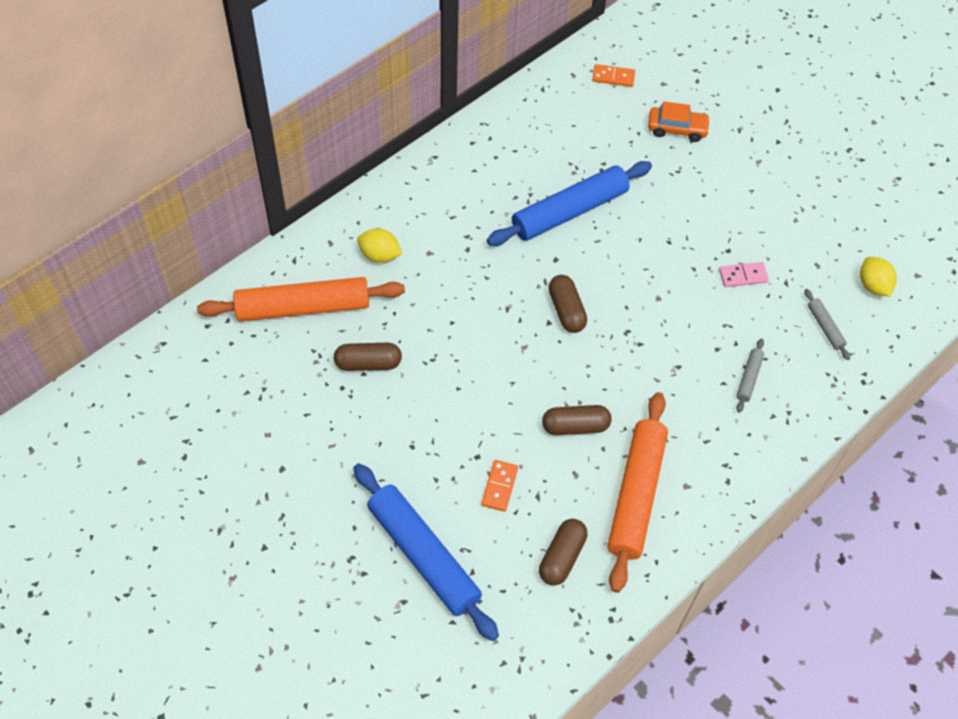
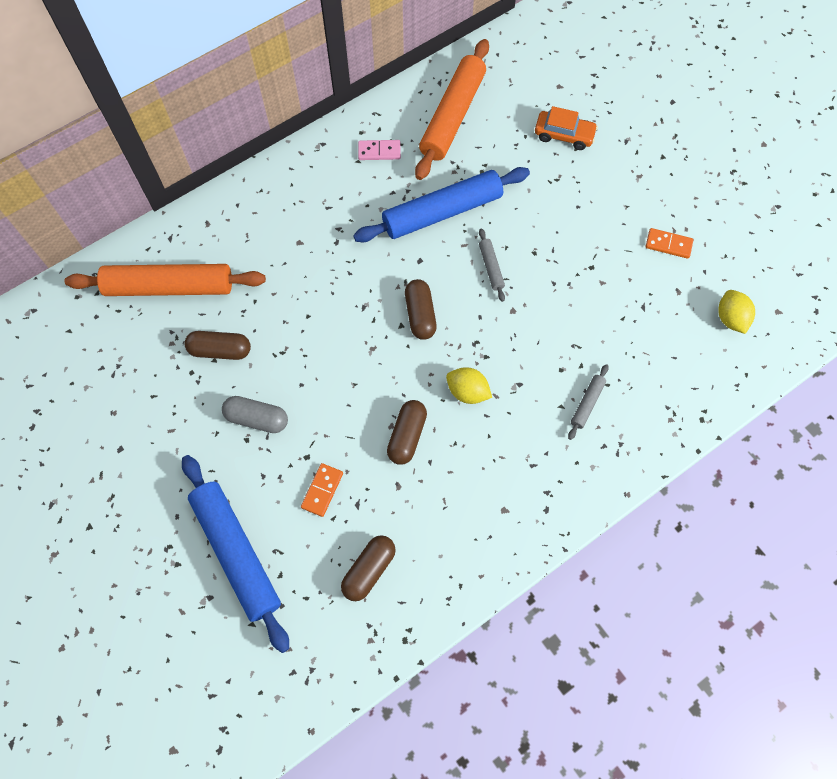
camera: 10 degrees right, 10 degrees up
(379, 255) = (251, 240): yellow lemon -> yellow lemon (467, 392)
(419, 425) = (257, 418): none -> grey capsule
(575, 426) = (407, 436): brown capsule -> brown capsule turned 75 degrees counterclockwise
(613, 77) = (511, 75): orange domino -> orange domino (668, 244)
(636, 495) = (453, 514): orange rolling pin -> orange rolling pin (453, 116)
(743, 276) = (601, 295): pink domino -> pink domino (379, 151)
(825, 327) = (674, 358): grey rolling pin -> grey rolling pin (491, 267)

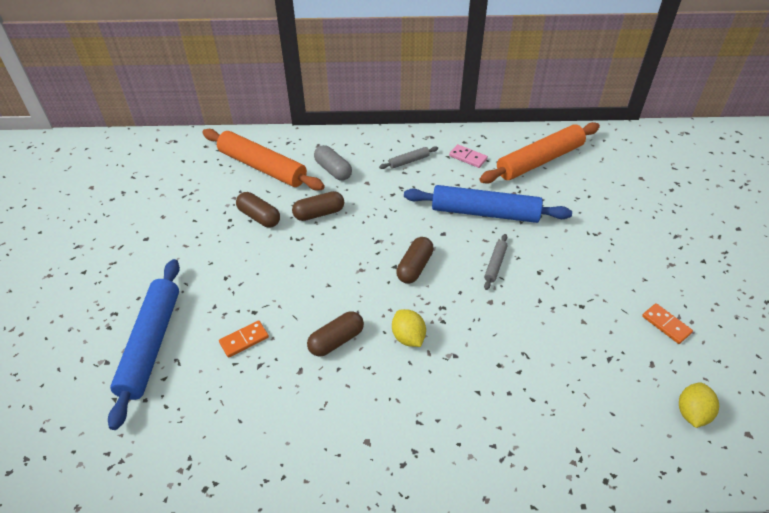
camera: 35 degrees right, 20 degrees down
(257, 418) = (244, 269): grey capsule -> grey capsule (333, 170)
(369, 570) = (226, 417): brown capsule -> brown capsule (319, 213)
(564, 135) = (622, 209): orange car -> none
(587, 403) = (503, 403): grey rolling pin -> grey rolling pin (409, 161)

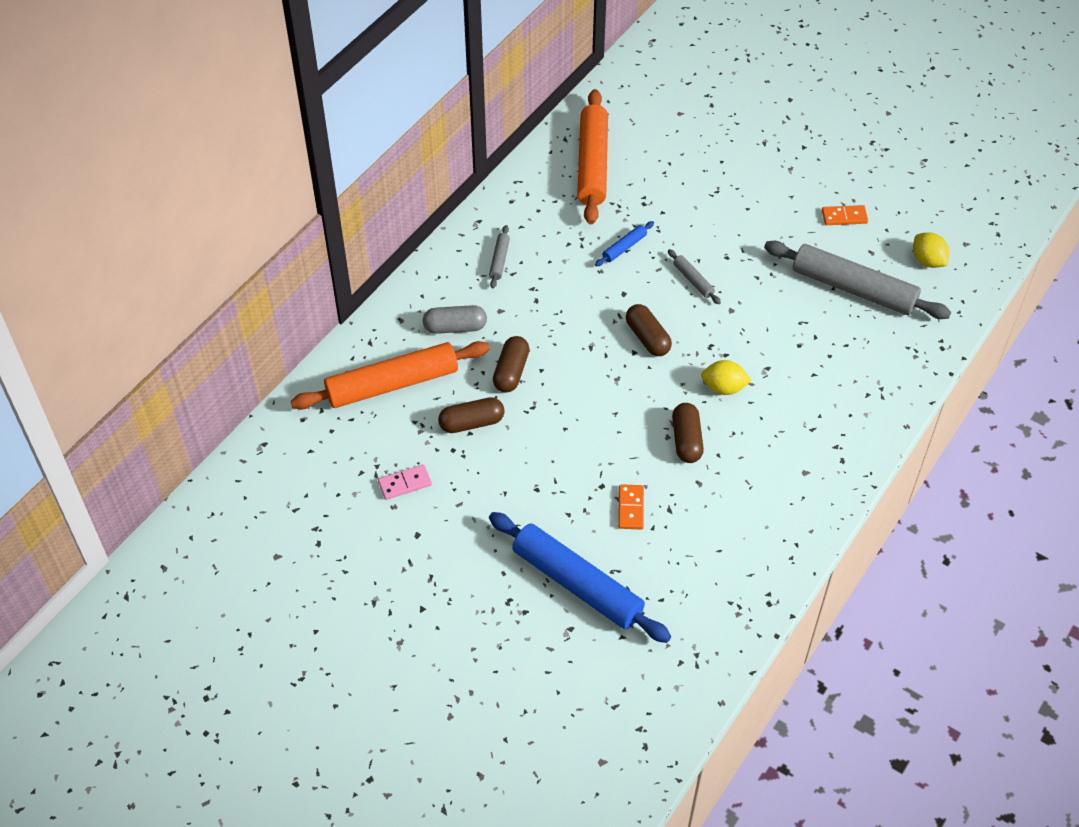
camera: 55 degrees left, 5 degrees up
(468, 157) = (537, 212): pink domino -> pink domino (405, 483)
(485, 213) = (624, 247): blue rolling pin -> blue rolling pin, size x0.43
(597, 372) = (853, 289): none -> grey rolling pin

